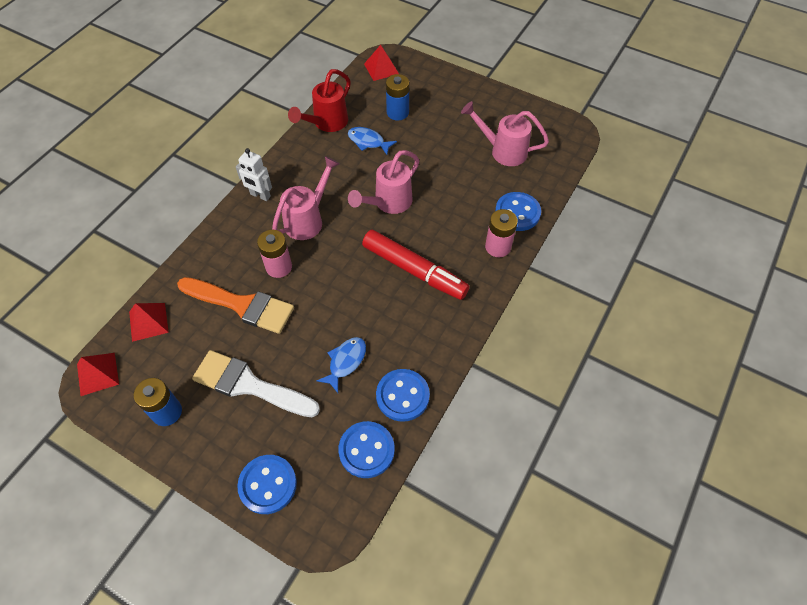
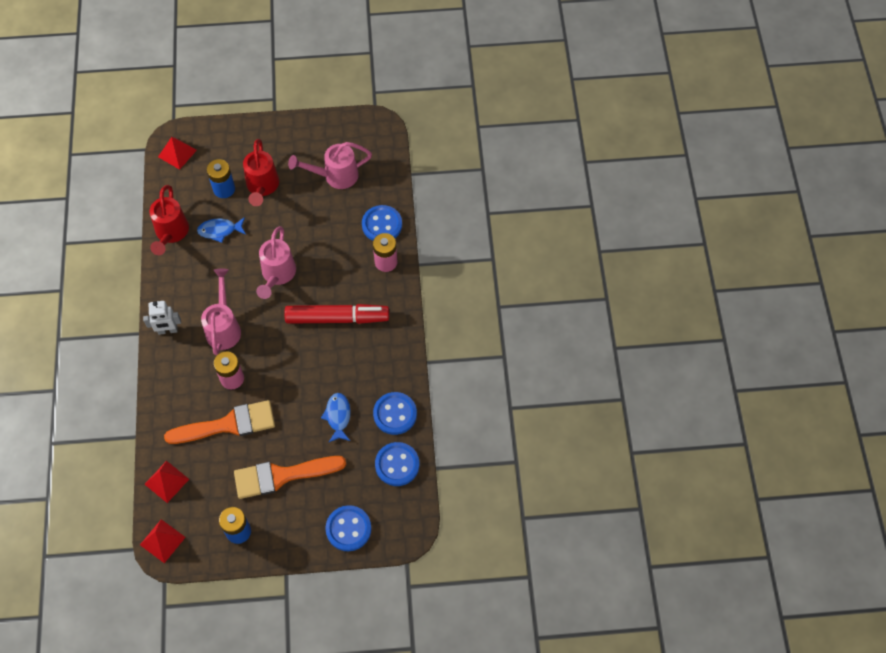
camera: 35 degrees left, 5 degrees up
(249, 385) = (282, 476): white brush -> orange brush
(431, 127) = (262, 187): none -> red watering can

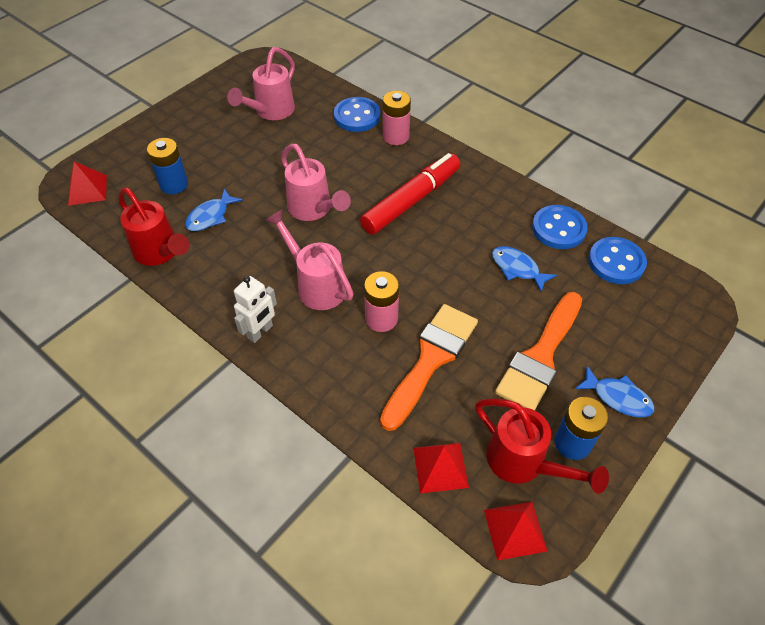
camera: 45 degrees left, 10 degrees down
(262, 187) = (212, 160): red watering can -> red watering can (524, 464)
(290, 533) = (618, 397): none -> blue fish
(348, 529) = (656, 345): blue button -> none

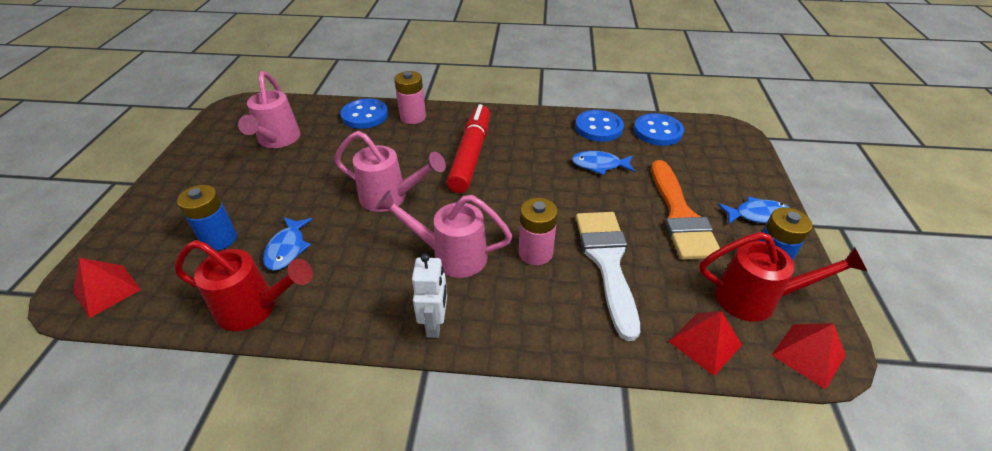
camera: 35 degrees left, 10 degrees down
(431, 359) = (607, 262): orange brush -> white brush

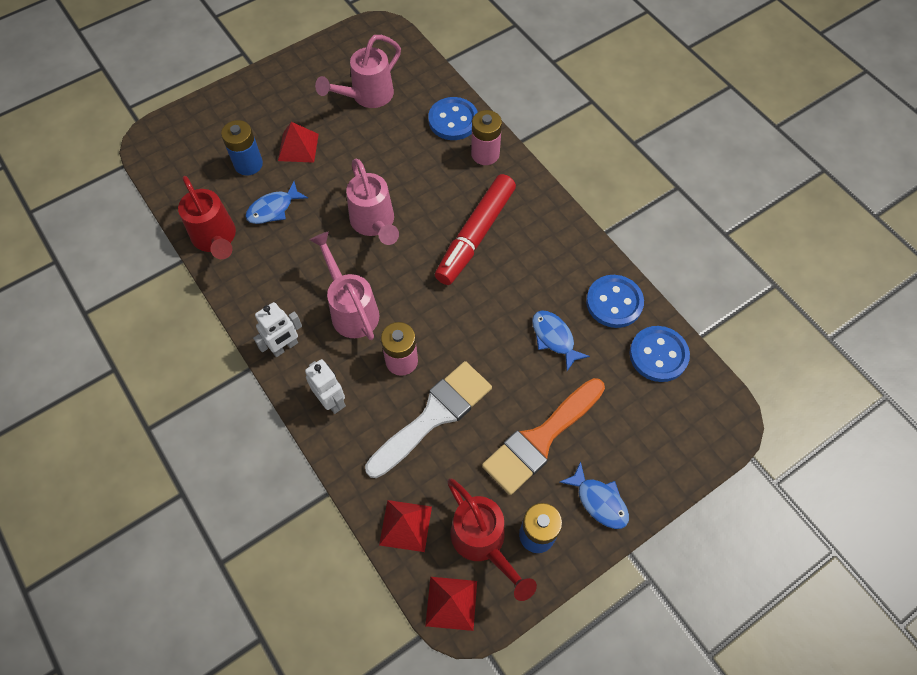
camera: 50 degrees right, 20 degrees up
(107, 290) = (166, 152): red pyramid -> red pyramid (298, 147)
(471, 155) = (475, 235): red marker -> red marker turned 150 degrees clockwise
(528, 322) = (331, 401): none -> white robot

